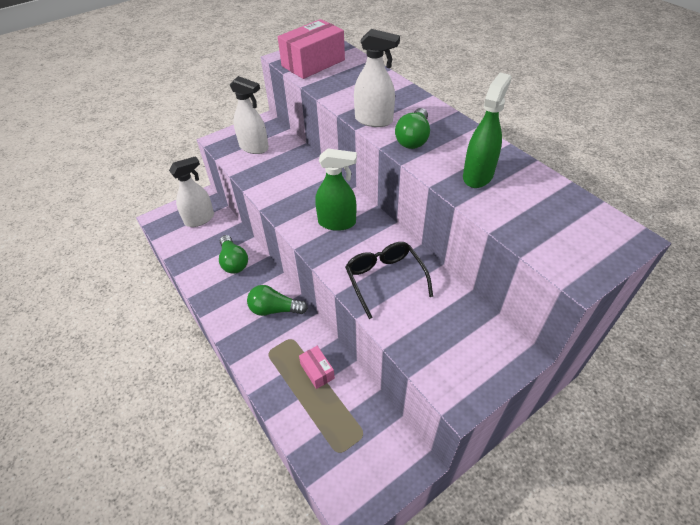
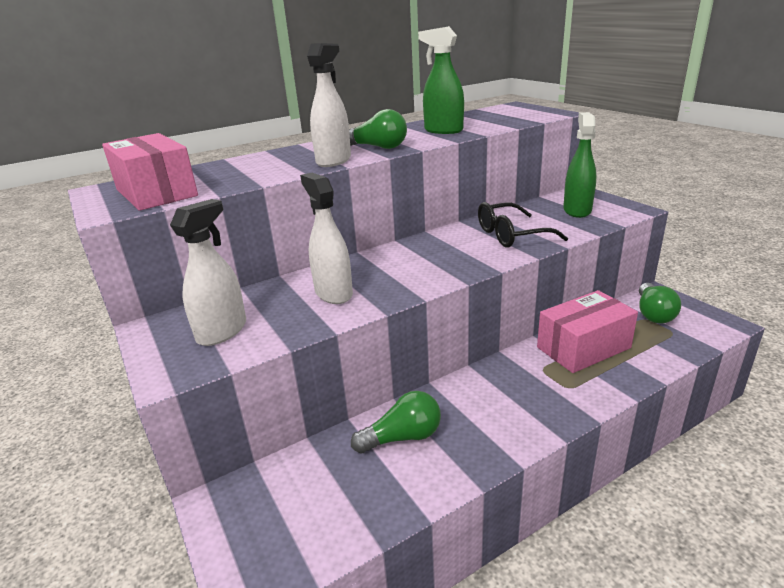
camera: 85 degrees left, 20 degrees down
(200, 219) = (278, 501): white spray bottle -> white spray bottle (333, 293)
(275, 309) = (497, 385): green light bulb -> green light bulb (653, 314)
(317, 371) = (583, 348): pink box -> pink box, size x2.01
(337, 222) = (422, 260): green spray bottle -> green spray bottle (577, 210)

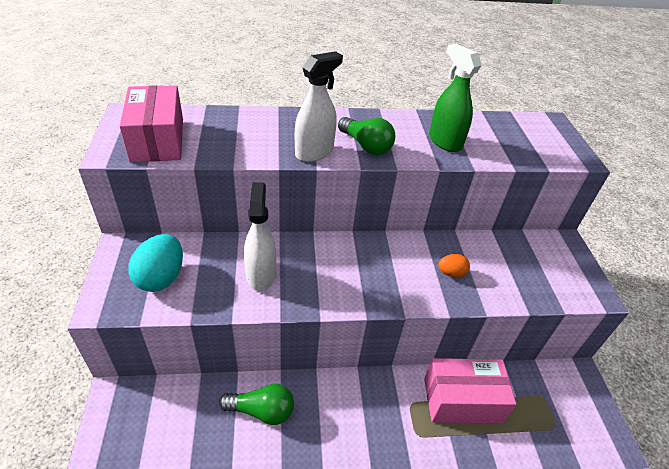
camera: 20 degrees right, 15 degrees up
(222, 331) = (161, 277): white spray bottle -> turquoise egg
(511, 235) = (451, 273): black glasses -> orange egg
(577, 210) = (539, 268): green spray bottle -> none
(653, 314) = (556, 396): green light bulb -> none

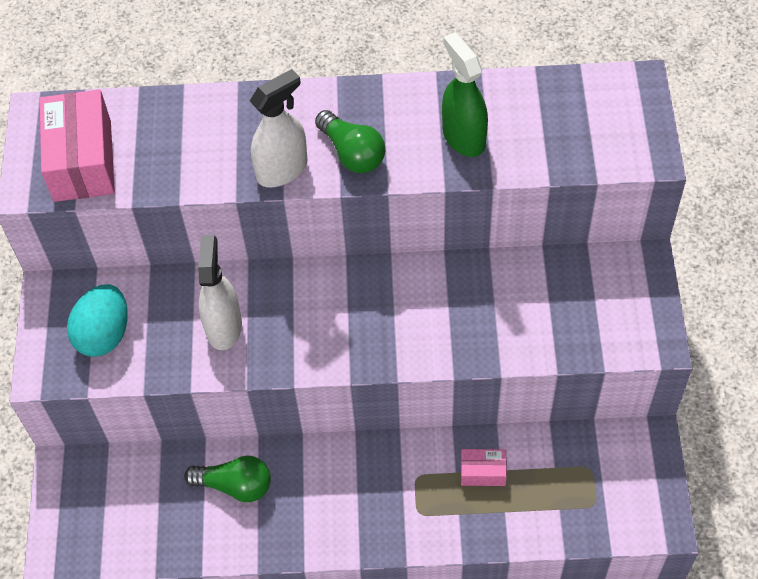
camera: 10 degrees right, 15 degrees up
(451, 273) = (468, 317): orange egg -> none
(462, 400) = (483, 472): pink box -> pink box, size x0.50

